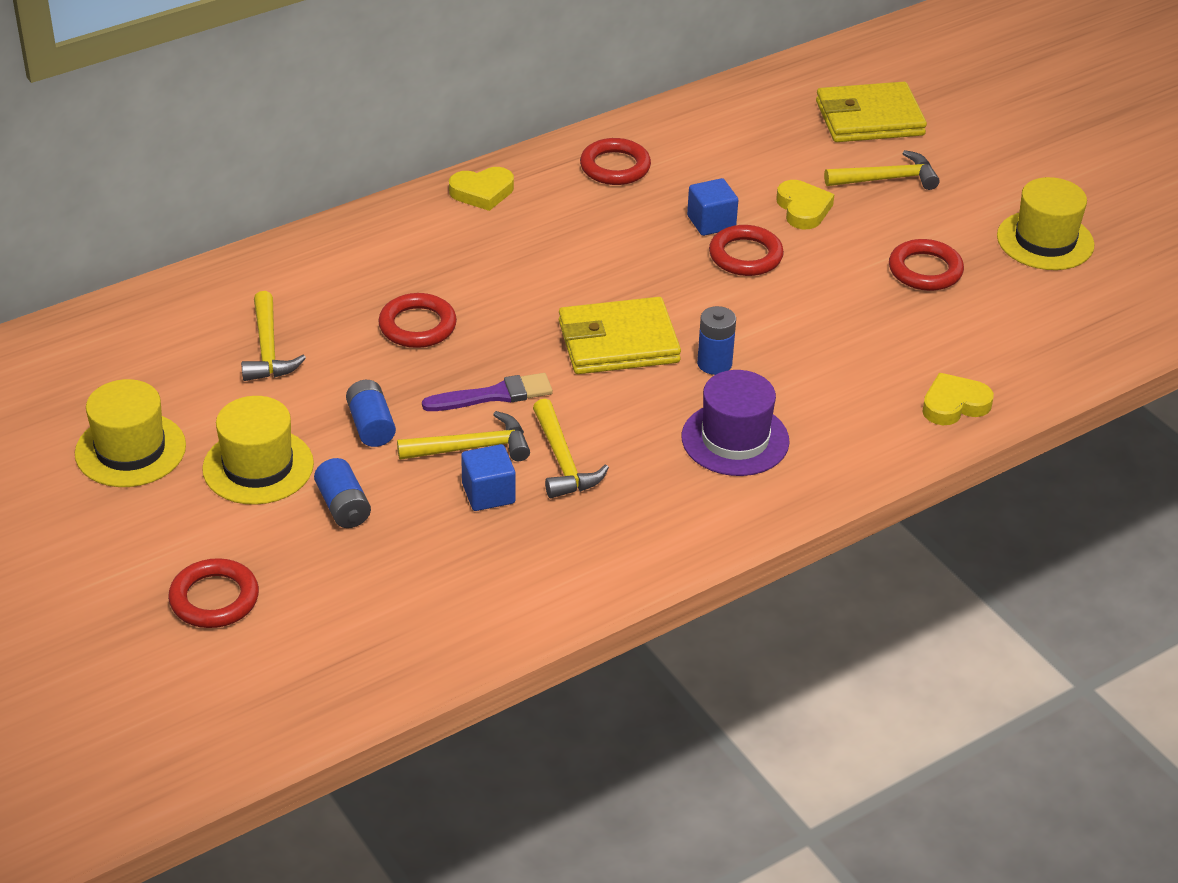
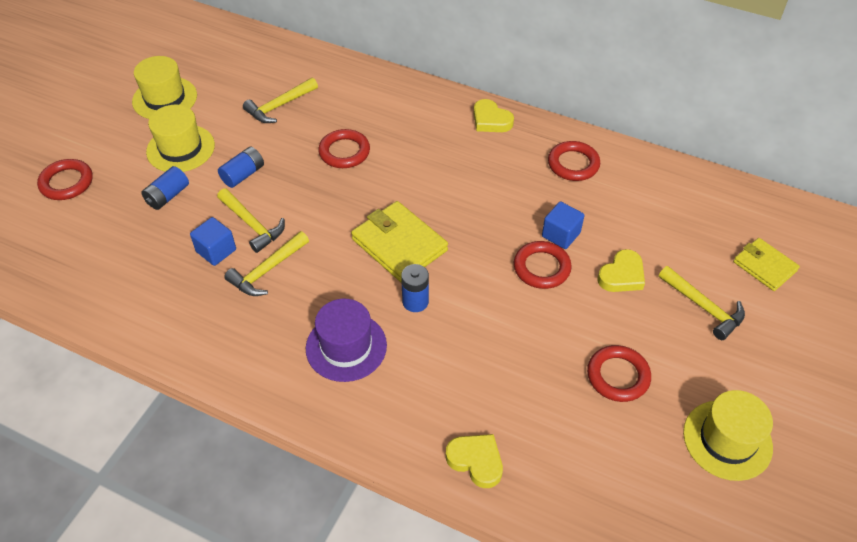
camera: 60 degrees right, 10 degrees up
(494, 395) = (306, 212): purple brush -> none
(869, 118) = (764, 266): yellow wallet -> yellow wallet, size x0.63

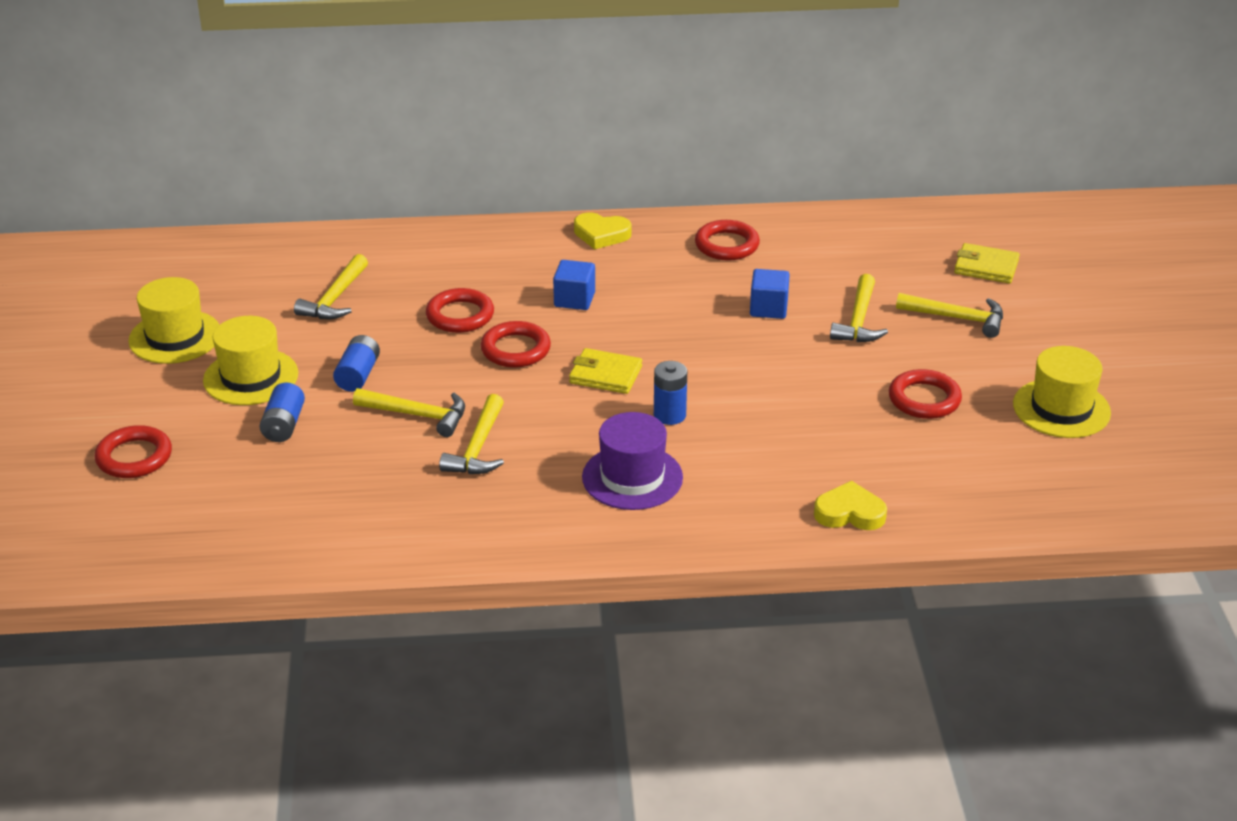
camera: 30 degrees left, 15 degrees down
(216, 251) = (398, 452): blue cube -> blue cube (574, 299)
(399, 245) = (605, 375): yellow wallet -> yellow wallet, size x0.63
(541, 268) = (774, 342): red ring -> red ring (515, 349)
(622, 275) = (859, 320): yellow heart -> yellow hammer

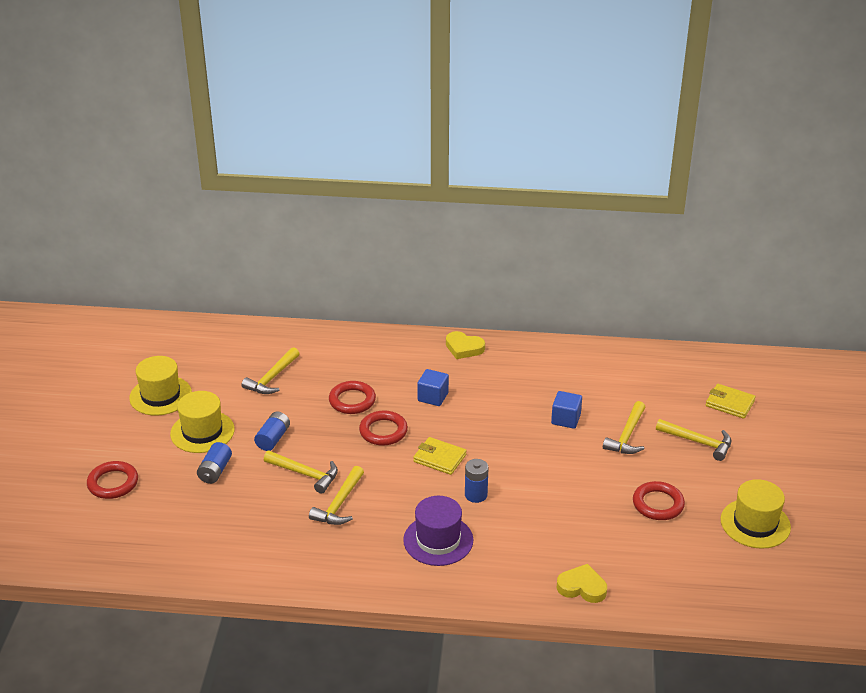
camera: 10 degrees right, 0 degrees up
(727, 245) = (549, 366): red ring -> none

